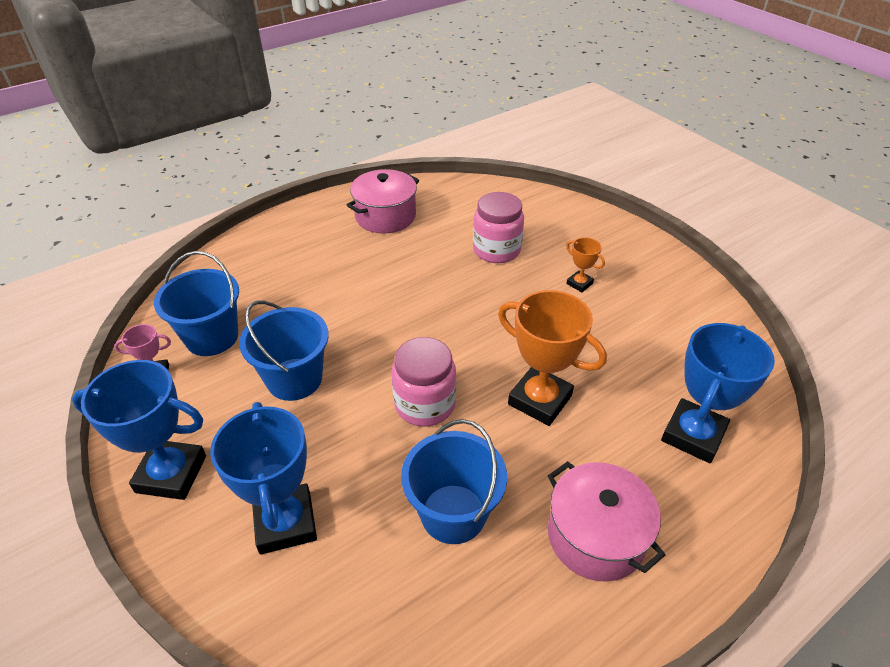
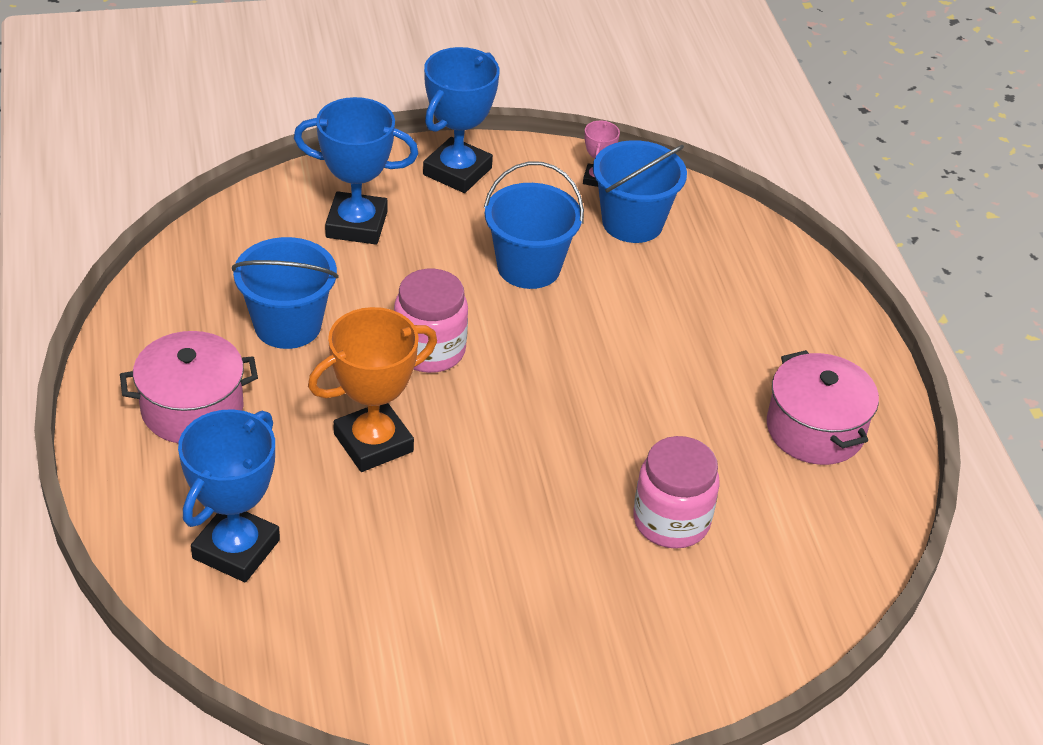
camera: 110 degrees right, 0 degrees up
(579, 283) = (546, 580): orange trophy -> none
(693, 435) = (236, 549): blue trophy -> blue trophy turned 60 degrees clockwise

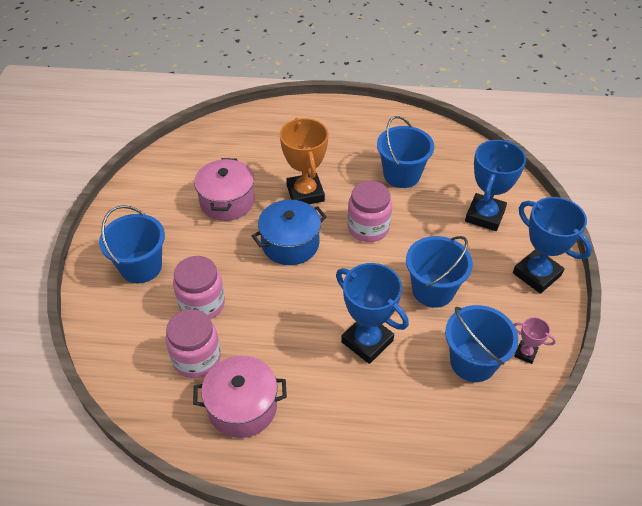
camera: 110 degrees right, 5 degrees up
(192, 409) = (349, 135): pink pot -> pink pot (227, 201)
(236, 549) = (256, 139): blue trophy -> blue trophy (367, 341)
(501, 439) = (290, 244): none -> blue pot
(633, 630) = (141, 267): none -> blue bucket
(768, 500) = (197, 358): none -> pink jar

